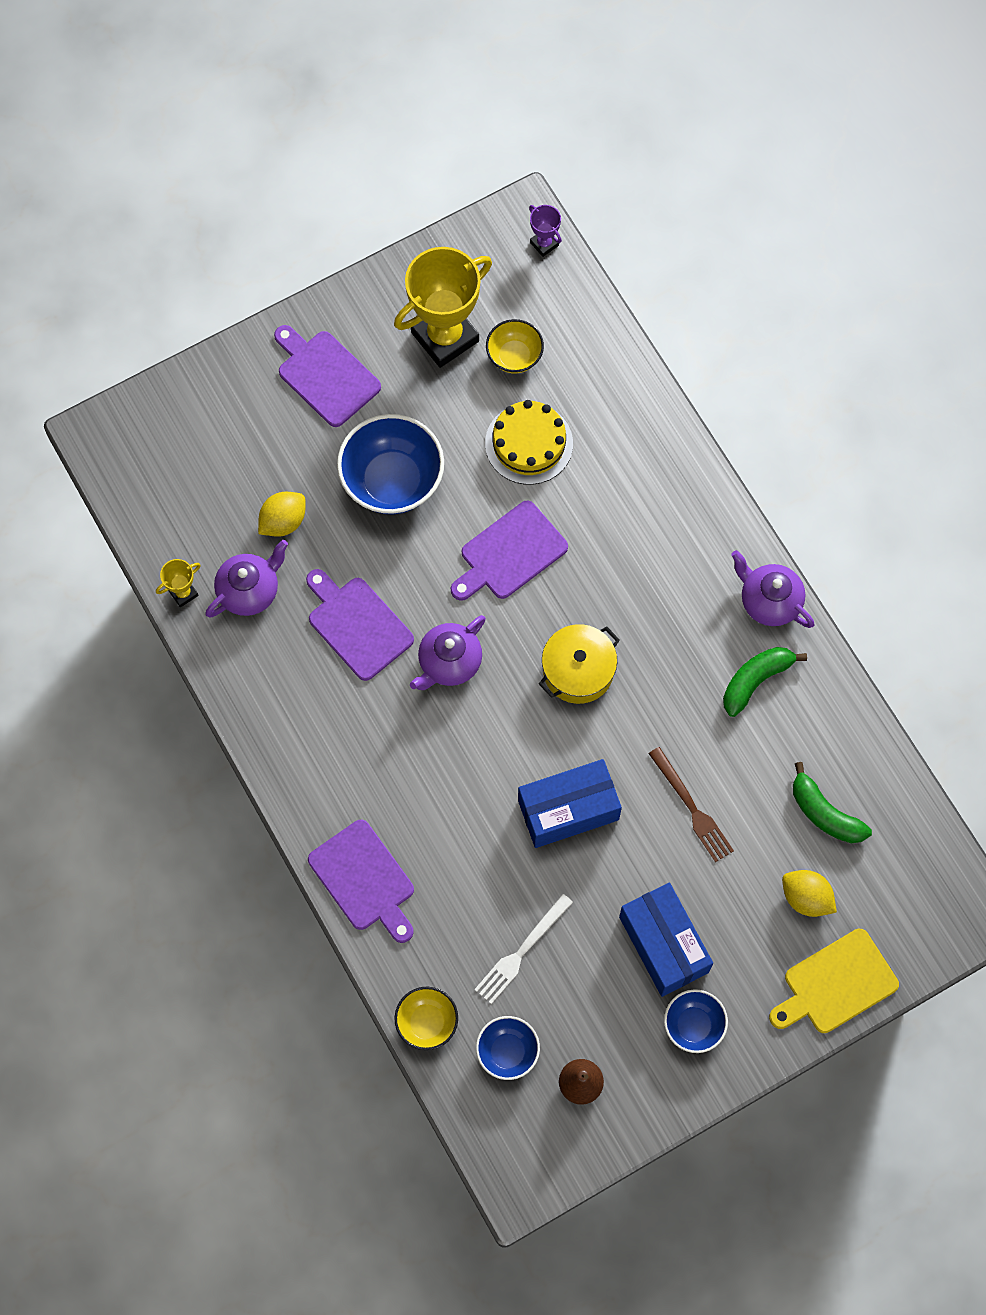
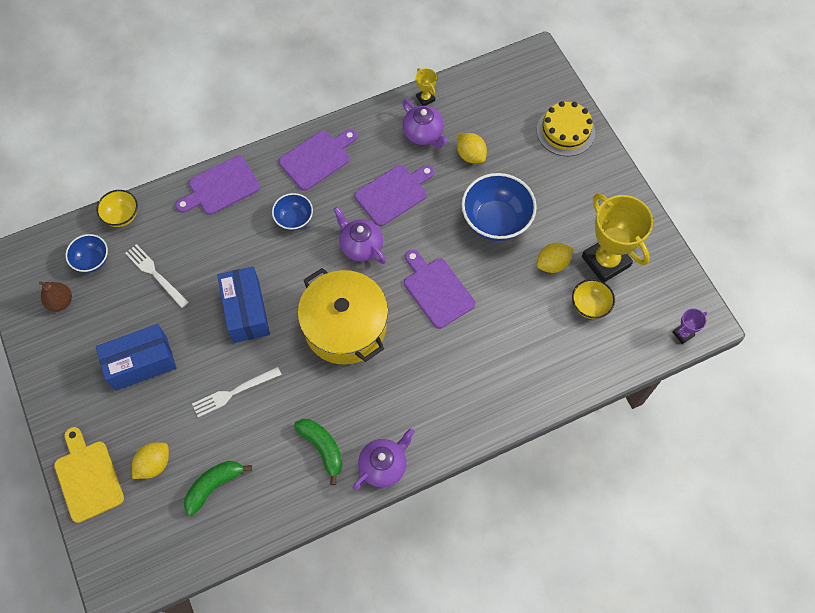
camera: 95 degrees right, 5 degrees down
(325, 376) = (576, 185): purple cutting board -> purple cutting board (317, 158)
(455, 405) = (552, 264): none -> yellow lemon
(529, 443) = (520, 309): yellow cake -> yellow cake (565, 131)
(578, 670) = (345, 327): yellow pot -> yellow pot, size x1.65
(691, 808) = (234, 392): brown fork -> white fork
(693, 1025) = (82, 377): blue bowl -> blue bowl (294, 219)

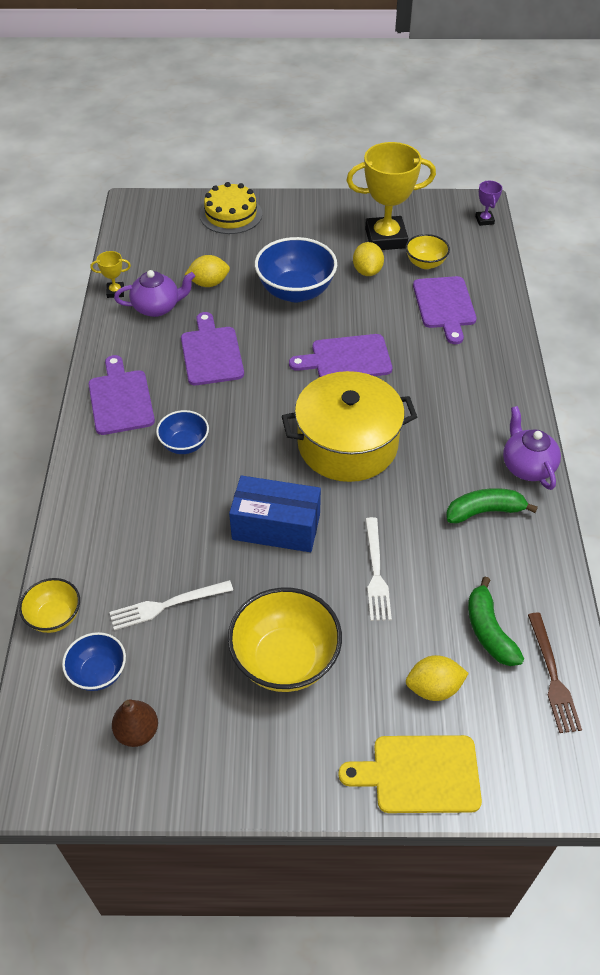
camera: 65 degrees left, 15 degrees down
(141, 363) = (285, 660): blue box -> yellow bowl
(154, 464) = (433, 688): yellow lemon -> yellow lemon turned 75 degrees counterclockwise
(192, 541) = (552, 676): none -> brown fork
(221, 187) = (91, 498): purple cutting board -> purple cutting board (445, 305)
(361, 246) = (257, 399): purple teapot -> none

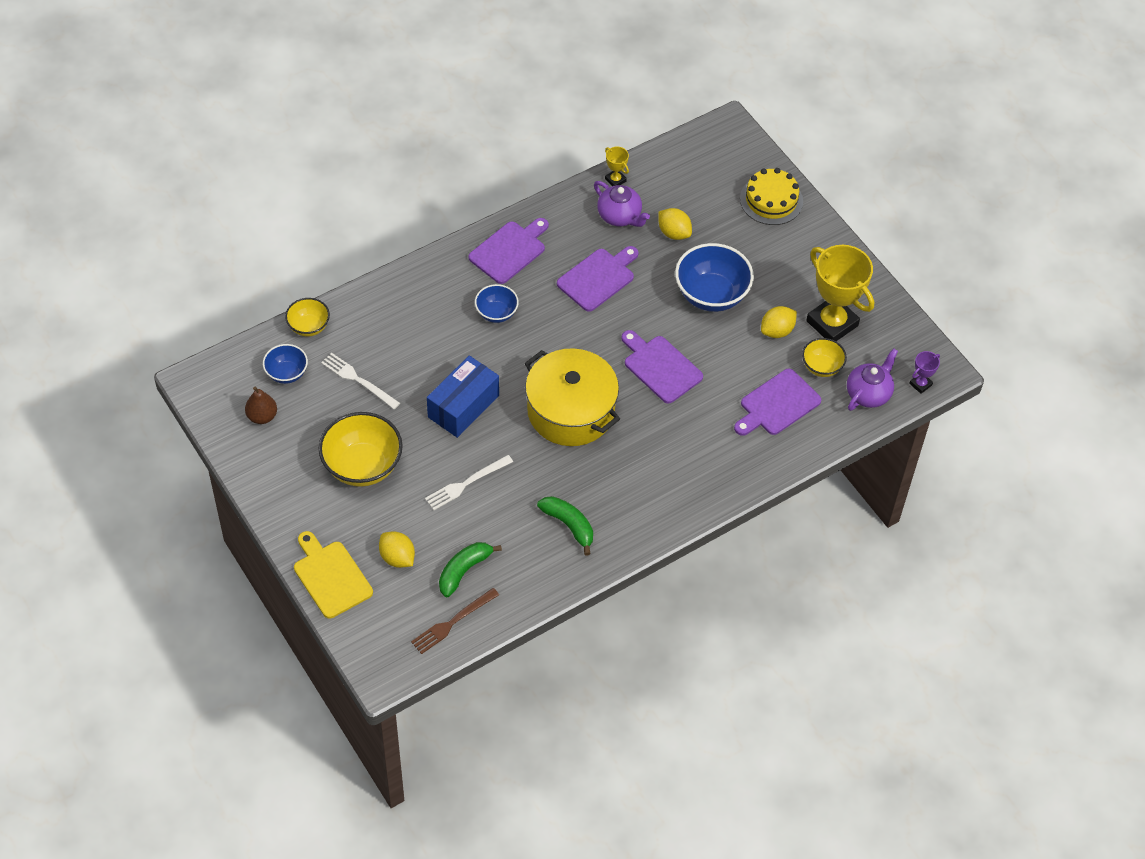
camera: 55 degrees right, 5 degrees up
(276, 527) = (463, 406): blue box -> blue box turned 60 degrees clockwise
(527, 466) = (634, 535): purple teapot -> purple teapot (868, 393)

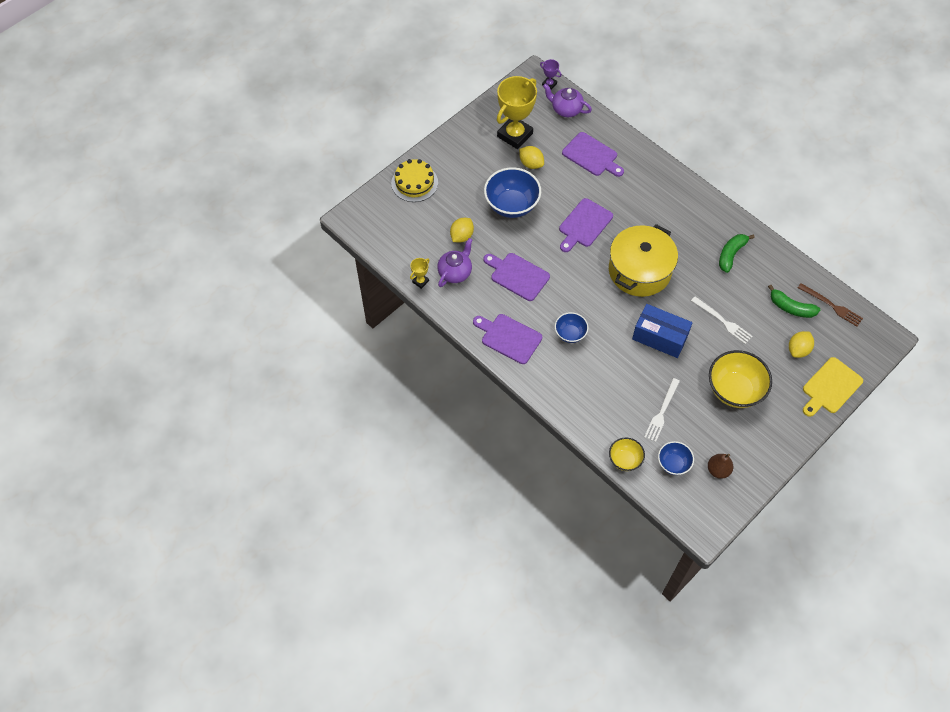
camera: 100 degrees left, 5 degrees up
(821, 367) = (553, 136): yellow bowl -> none

